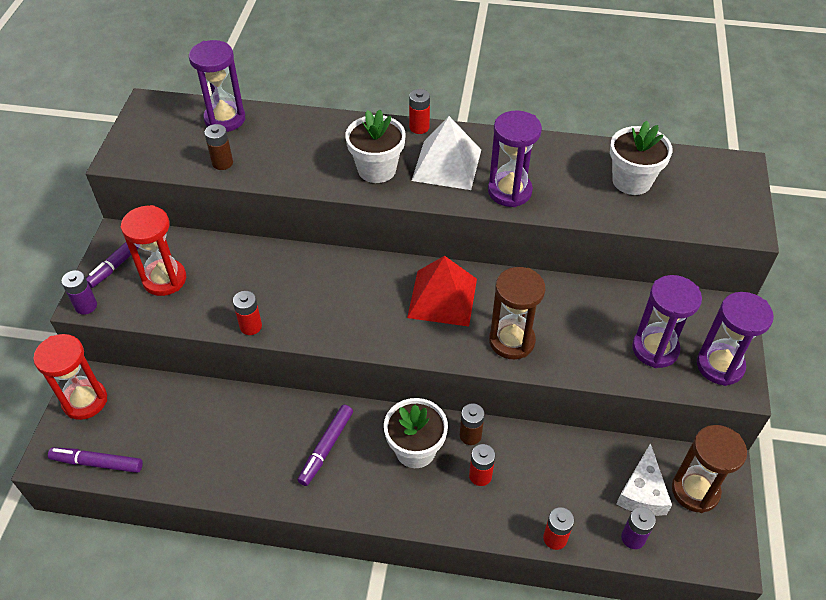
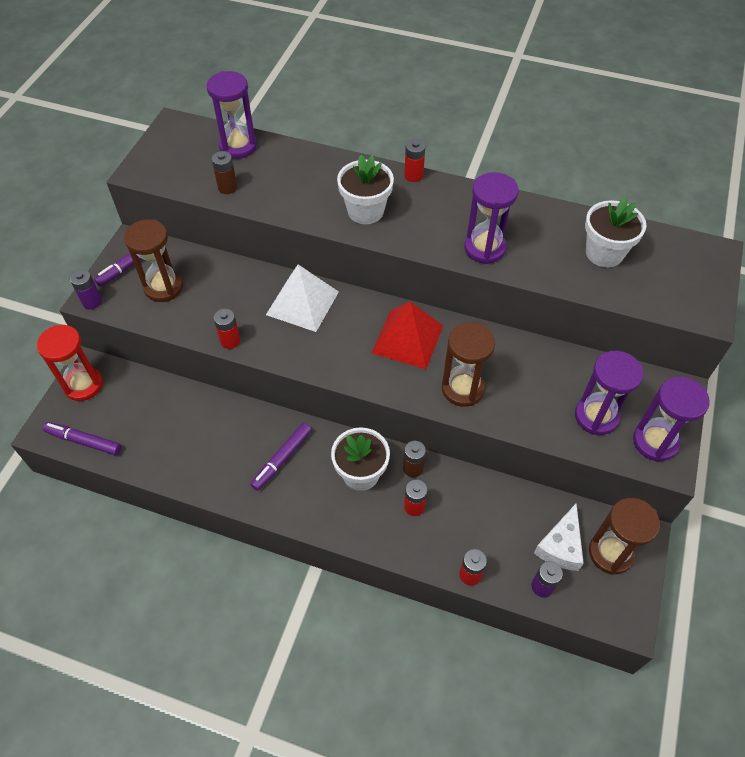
camera: 10 degrees right, 5 degrees up
(164, 279) = (163, 287): red hourglass -> brown hourglass
(447, 165) = (431, 215): white pyramid -> white pyramid (302, 303)

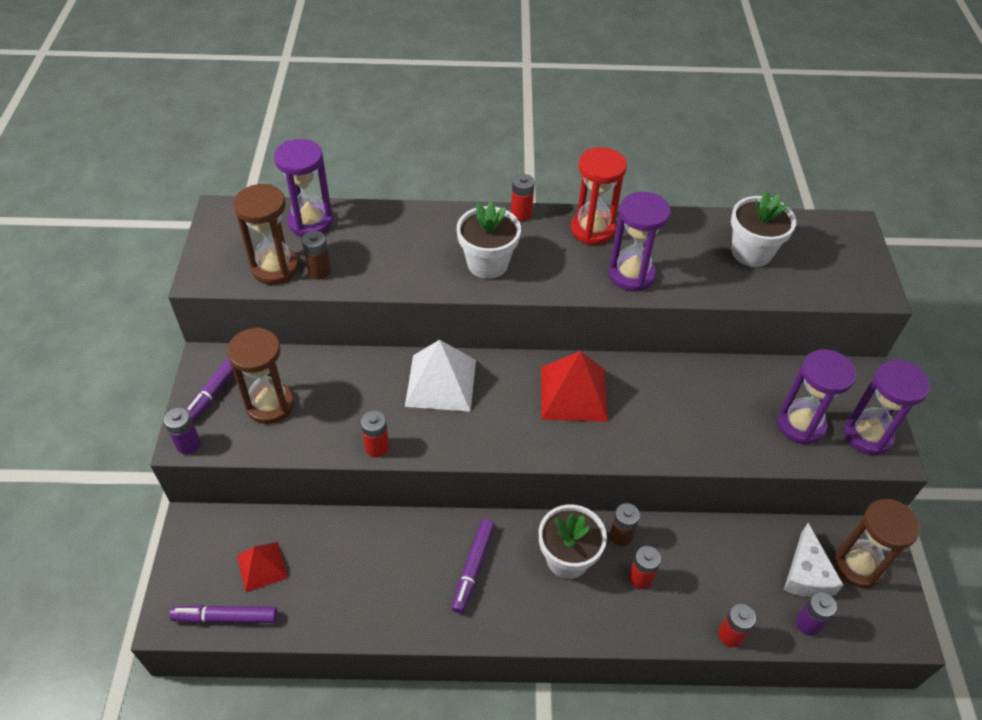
camera: 20 degrees left, 5 degrees down
(83, 385) = (196, 549): red hourglass -> red hourglass (592, 229)
(124, 411) = (262, 566): none -> red pyramid
(462, 389) = (655, 432): brown hourglass -> brown hourglass (275, 268)

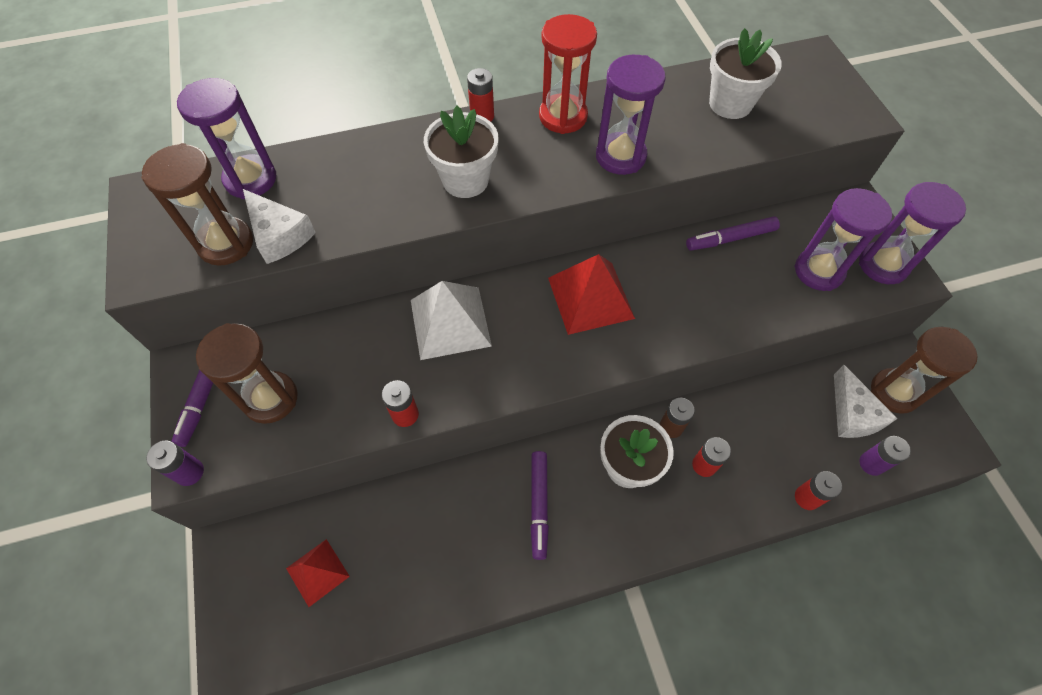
camera: 15 degrees left, 10 degrees up
(225, 617) = (295, 643): purple marker -> purple marker (730, 238)
(319, 271) = (279, 235): brown battery -> white cheese

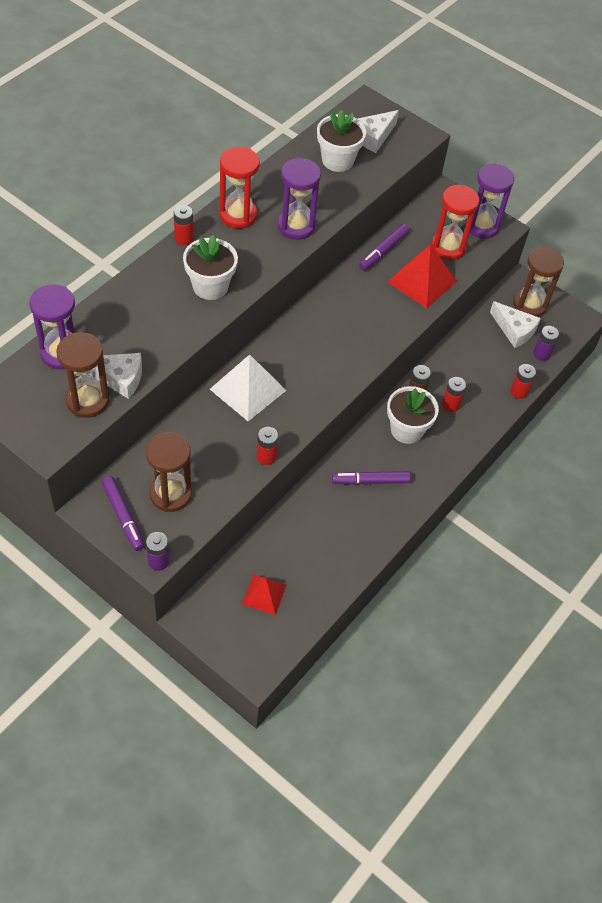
camera: 40 degrees left, 5 degrees down
(539, 505) = (370, 481): purple marker -> purple marker turned 120 degrees clockwise
(590, 298) = (325, 330): red pyramid -> red pyramid (422, 281)
(796, 94) = (373, 137): none -> white cheese
(818, 271) = (448, 247): purple hourglass -> red hourglass

